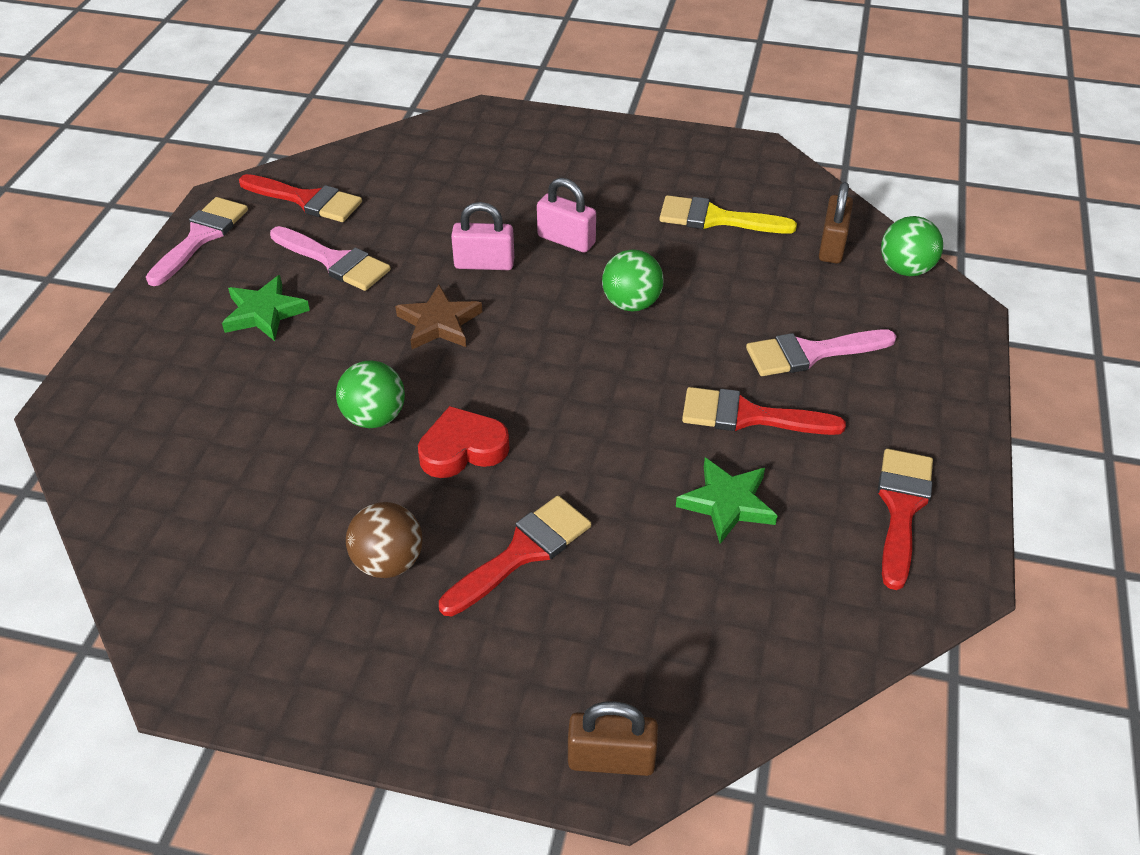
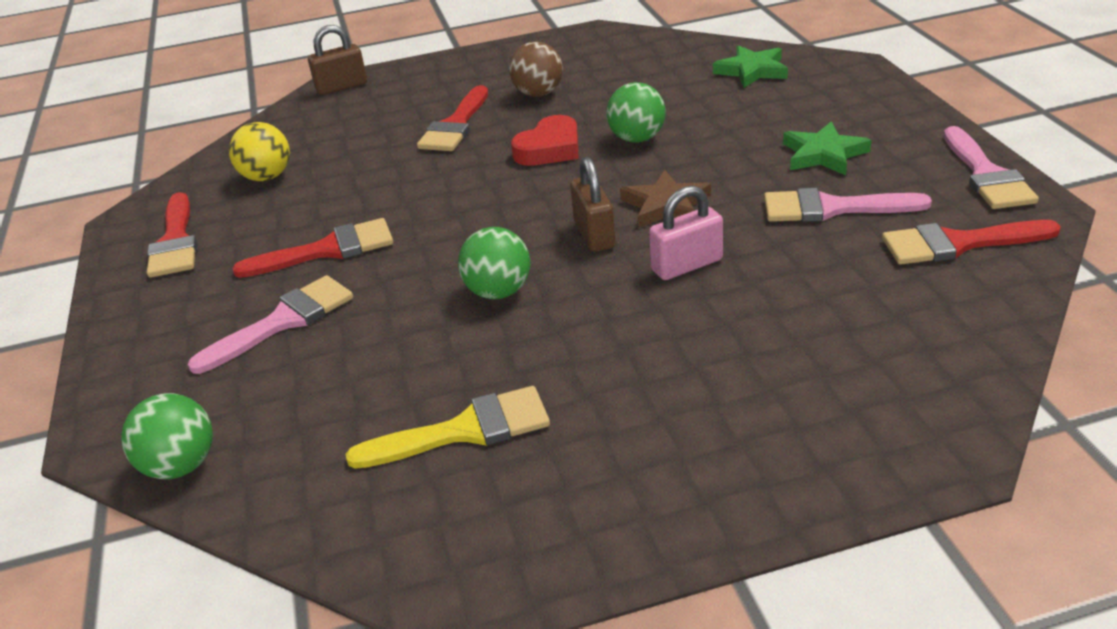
camera: 155 degrees right, 10 degrees down
(566, 240) = (627, 324): pink padlock -> none
(727, 503) = (322, 195): green star -> green star (752, 71)
(780, 574) = (267, 177): none -> yellow ball
(832, 246) = (289, 458): brown padlock -> brown padlock (594, 234)

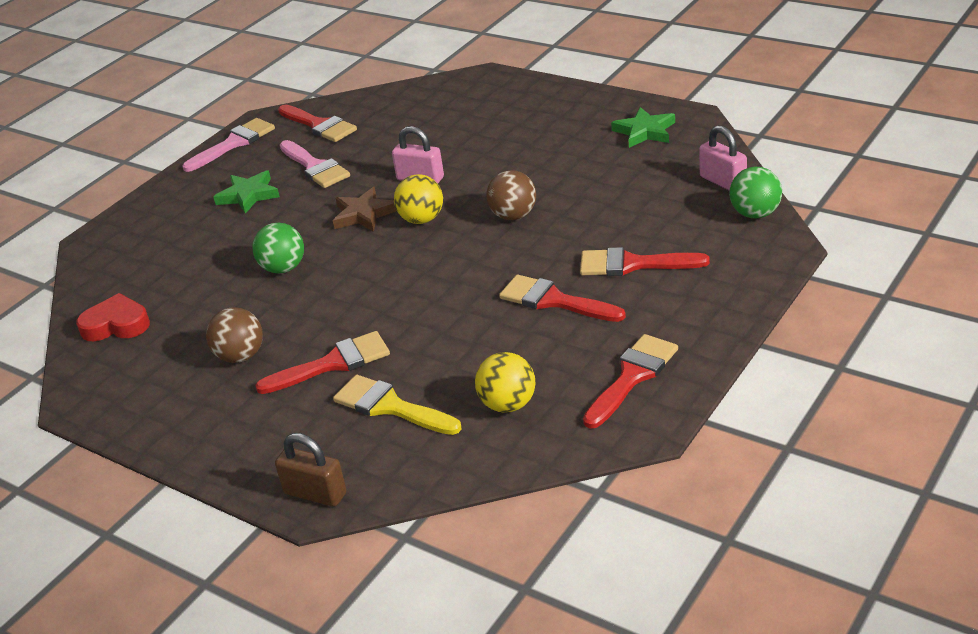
camera: 130 degrees left, 0 degrees up
(275, 490) = (723, 182): none -> pink padlock
(283, 321) = (633, 264): pink brush -> red brush
(465, 430) = (620, 163): yellow brush -> yellow brush (390, 407)
(498, 292) = (513, 216): green ball -> brown ball
(550, 149) = (331, 295): red heart -> red heart (116, 325)
(594, 234) = (422, 219): brown padlock -> yellow ball
(752, 71) = (127, 277): green star -> green star (645, 131)

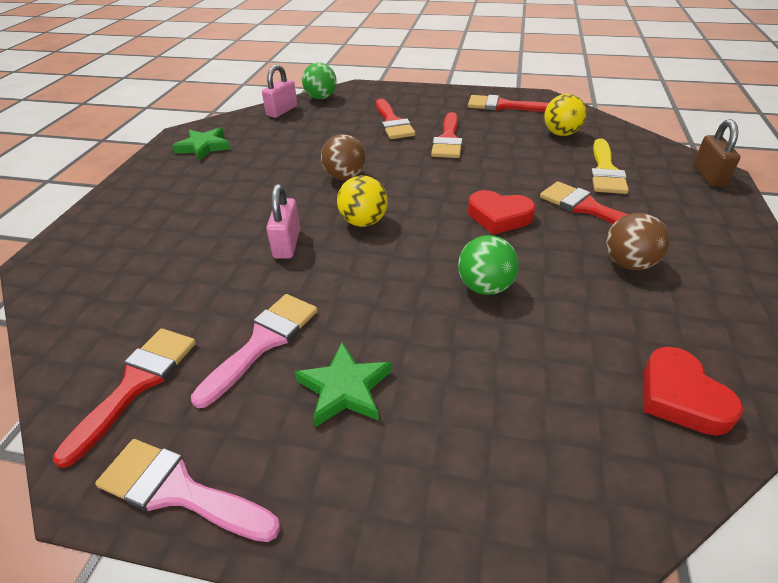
camera: 115 degrees left, 5 degrees up
(364, 214) = (364, 262): brown star -> none
(367, 300) = (499, 217): none -> red heart

